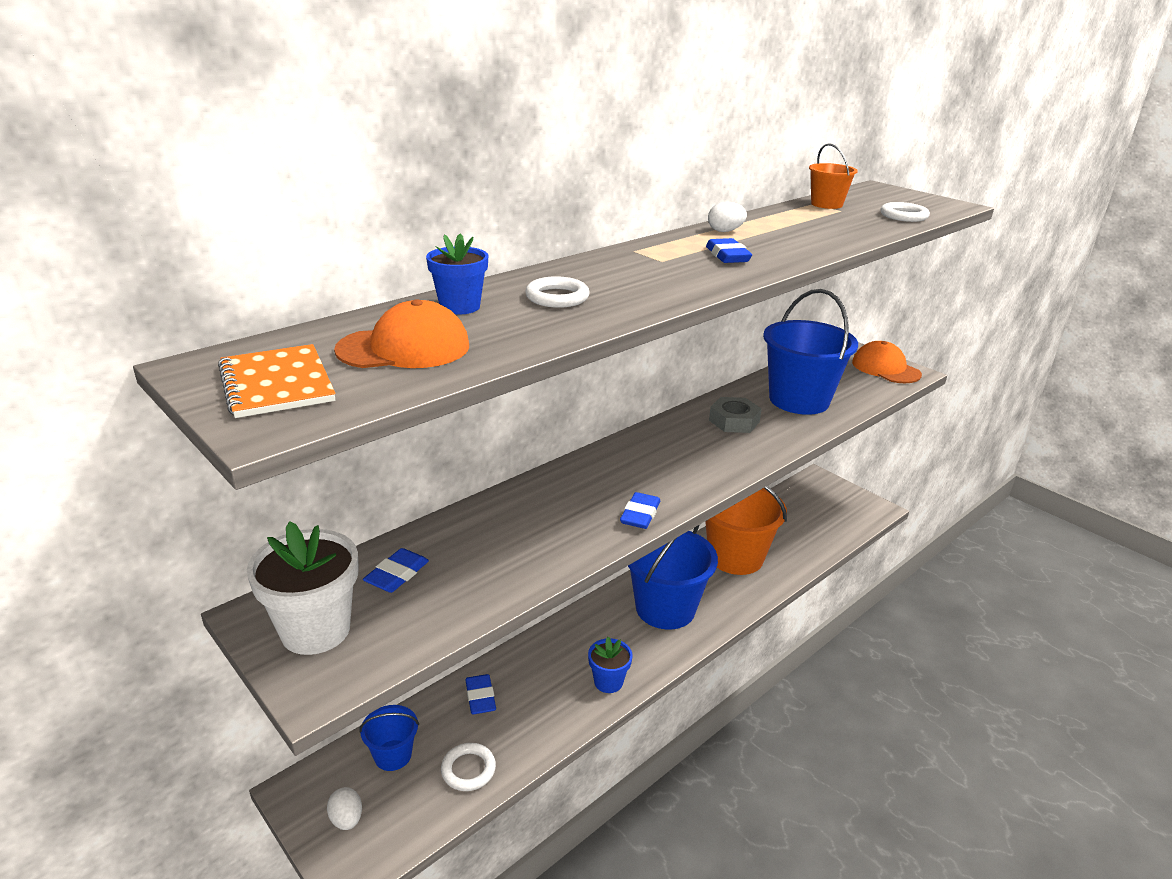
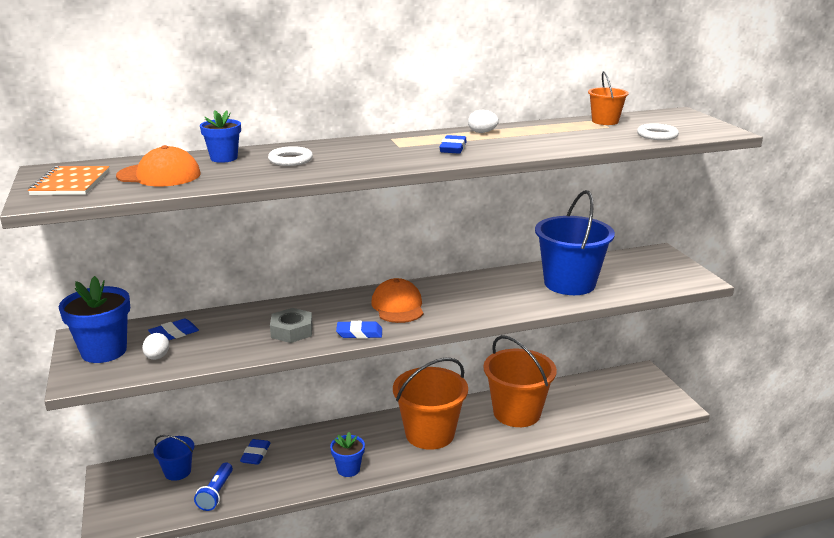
camera: 25 degrees right, 5 degrees down
(315, 630) = (104, 351): white flower pot -> blue flower pot
(346, 819) = (126, 498): white egg -> white egg (157, 357)
(468, 769) = (216, 493): white ring -> blue flashlight
(640, 514) = (359, 333): blue eraser -> blue eraser turned 45 degrees clockwise
(665, 608) = (430, 434): blue bucket -> orange bucket
(734, 421) = (497, 288): grey nut -> grey nut (292, 331)
(885, 368) = (678, 273): orange cap -> orange cap (398, 306)

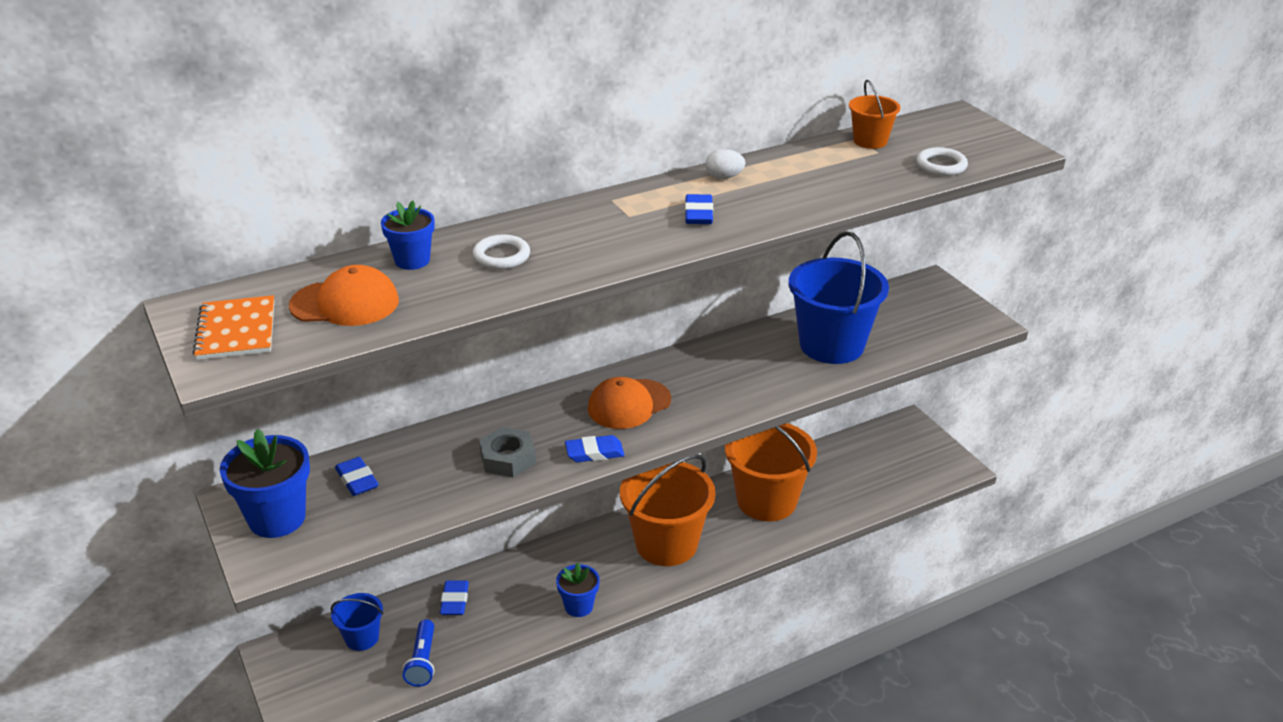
camera: 10 degrees left, 10 degrees up
(157, 357) = (351, 519): white egg -> none
(174, 333) = (357, 480): blue eraser -> blue eraser turned 75 degrees counterclockwise
(398, 306) = (629, 404): orange cap -> orange cap turned 105 degrees counterclockwise

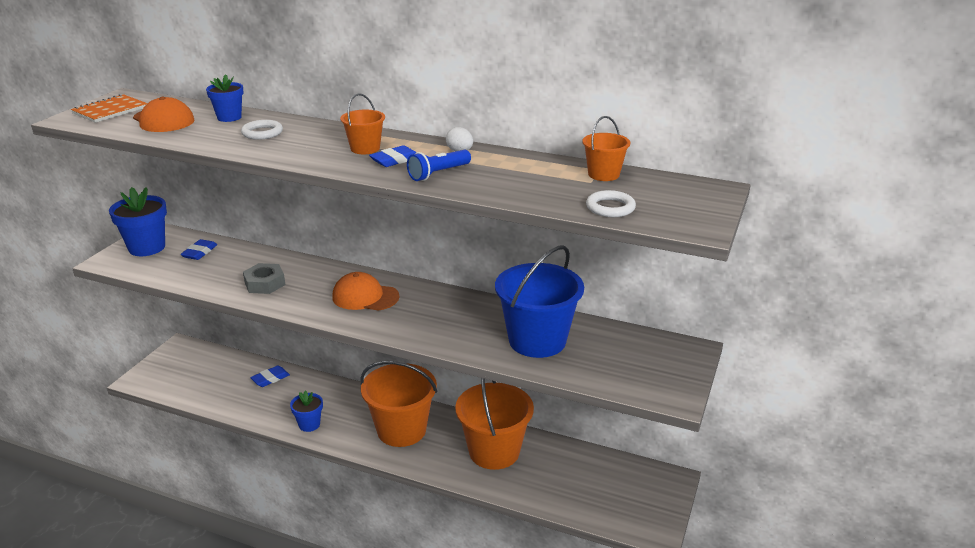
camera: 50 degrees right, 5 degrees down
(362, 638) = (213, 365): blue bucket -> none
(422, 661) = (213, 393): blue flashlight -> blue flashlight (438, 173)
(594, 452) = (301, 307): blue eraser -> none
(643, 217) = (365, 148): none -> orange bucket

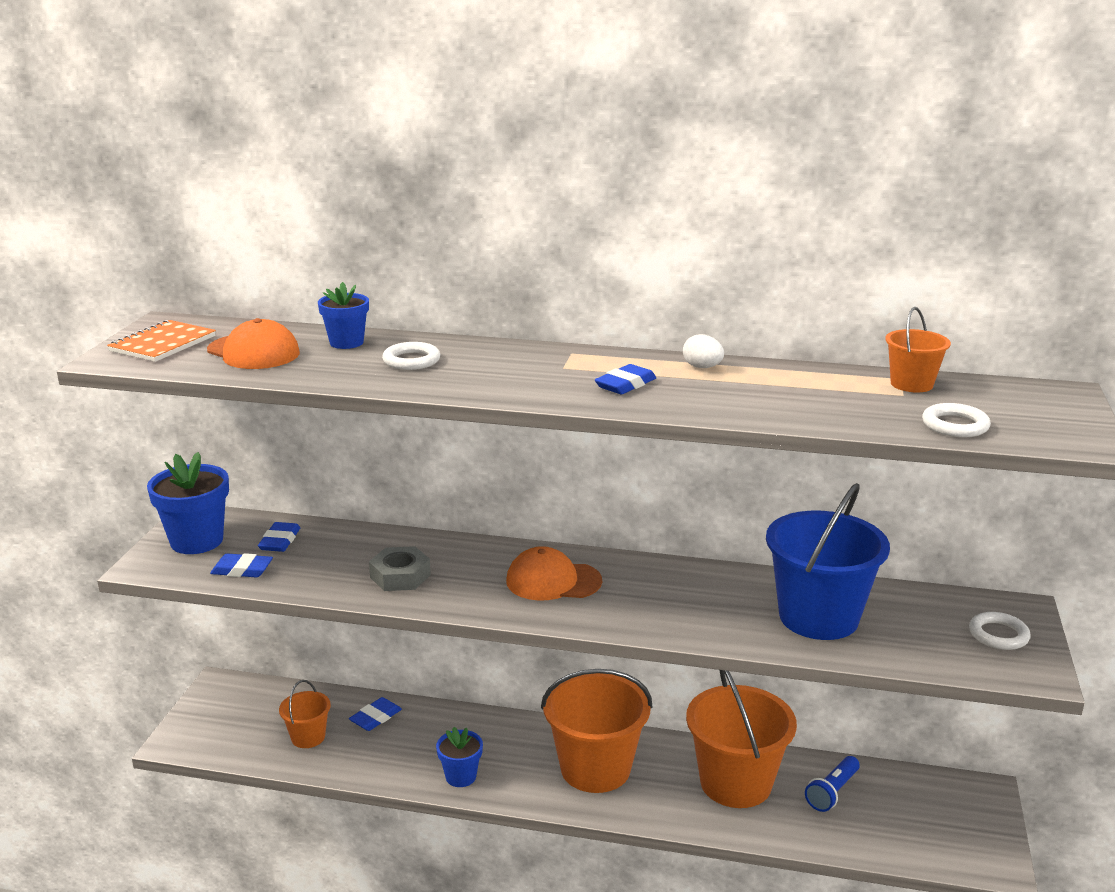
camera: 10 degrees left, 5 degrees down
(165, 270) = (242, 570): none -> blue eraser
(365, 148) = (572, 372): orange bucket -> orange bucket (308, 737)
(438, 173) = (698, 398): blue flashlight -> blue flashlight (832, 792)
(663, 367) = (998, 635): none -> white ring

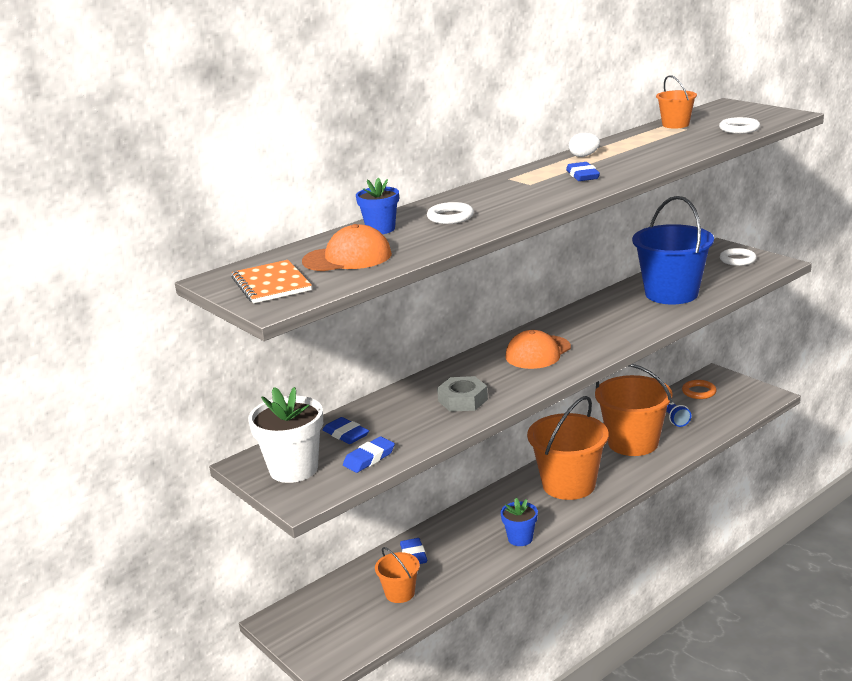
camera: 50 degrees left, 0 degrees up
(197, 541) = (293, 469): blue flower pot -> white flower pot
(922, 793) = (699, 392): none -> orange ring

